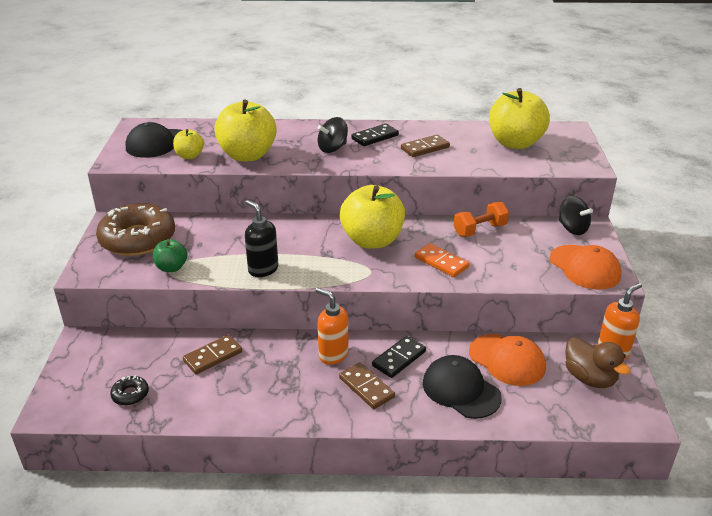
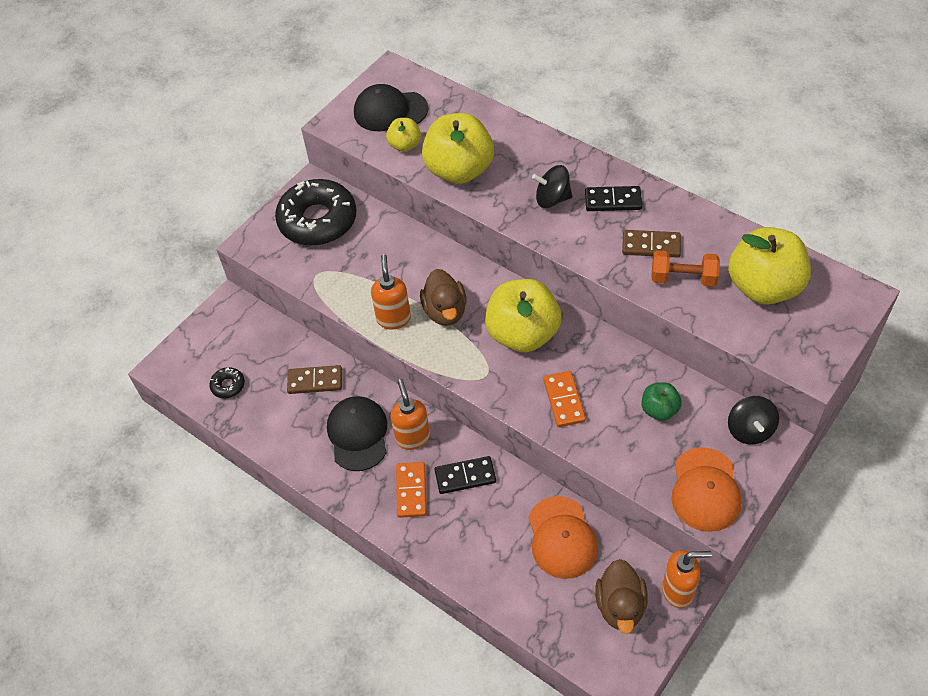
camera: 40 degrees right, 20 degrees up
(138, 239) = (318, 220): brown donut -> black donut
(171, 267) = (320, 274): green apple -> green apple (659, 410)
(263, 269) = (393, 318): black soap dispenser -> orange soap dispenser
(300, 250) = (445, 311): none -> brown duck
(366, 387) = (411, 491): brown domino -> orange domino
(461, 390) = (489, 544): black cap -> black cap (358, 434)
(480, 230) = (645, 377): orange dumbbell -> orange dumbbell (683, 278)

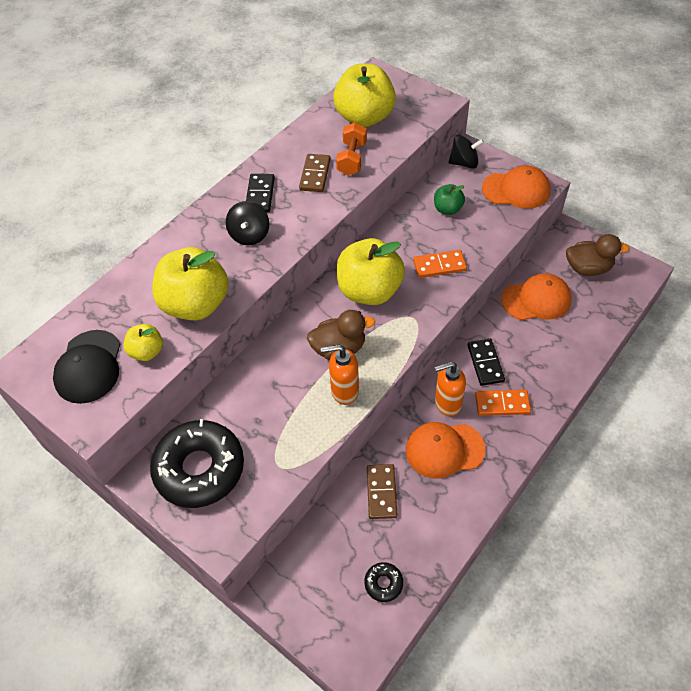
camera: 90 degrees left, 0 degrees up
(358, 434) = (444, 450): black cap -> orange cap
(678, 591) = (570, 236): orange soap dispenser -> none

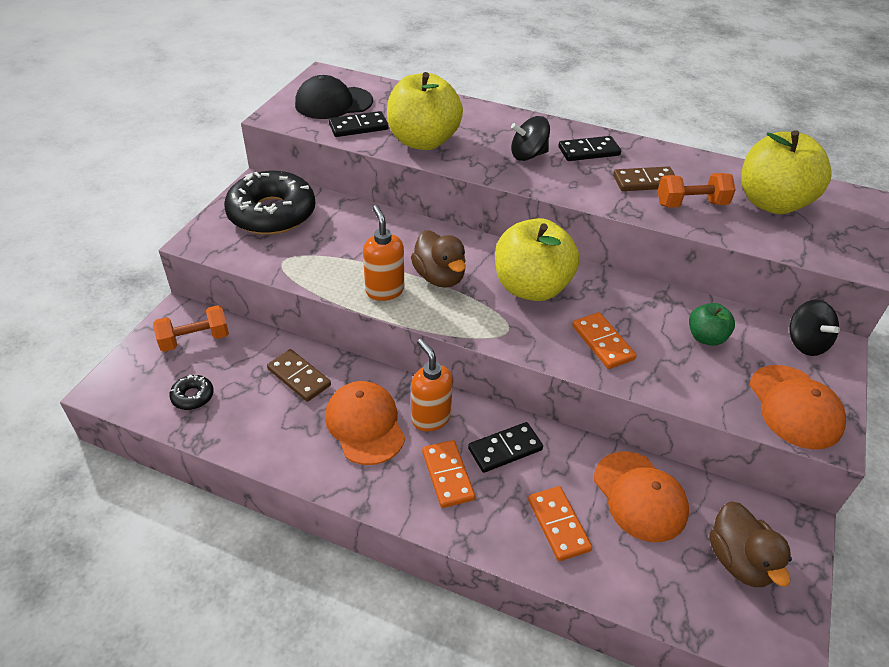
camera: 70 degrees right, 10 degrees down
(147, 351) = (358, 127): yellow apple -> black domino
(310, 579) = (195, 339): none -> orange dumbbell
(381, 492) = (299, 377): brown domino -> brown domino turned 60 degrees clockwise
(552, 350) = (558, 525): none -> orange domino

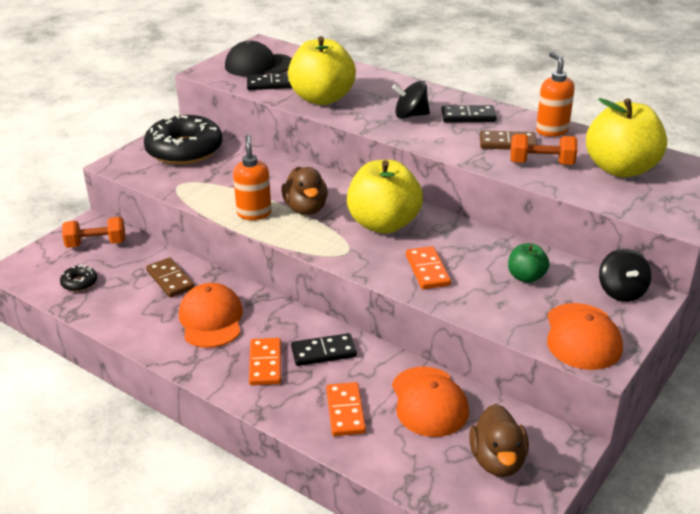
camera: 15 degrees right, 10 degrees down
(430, 418) = (268, 322): orange soap dispenser -> orange soap dispenser (551, 131)

